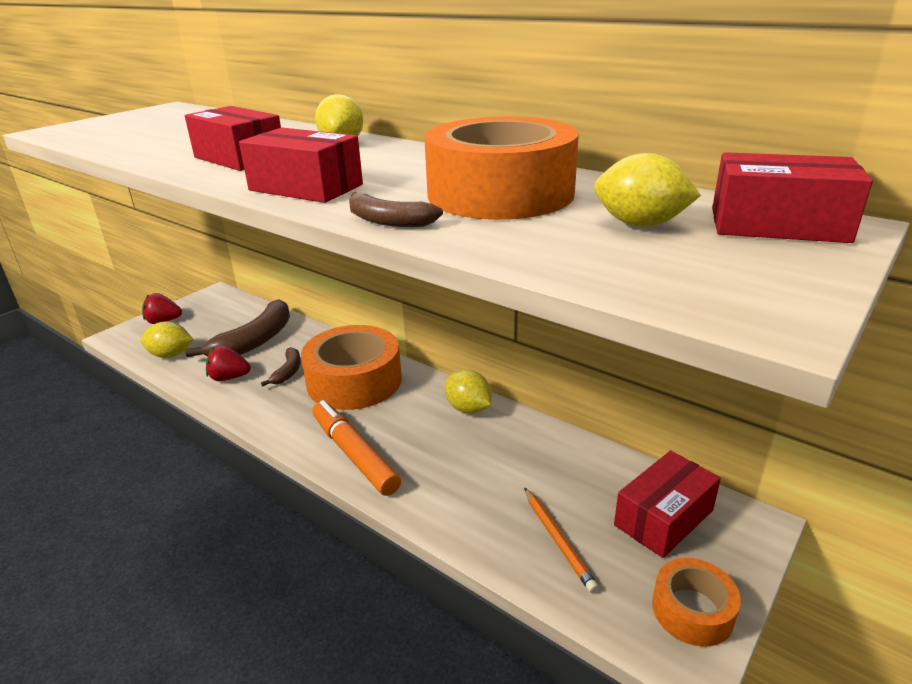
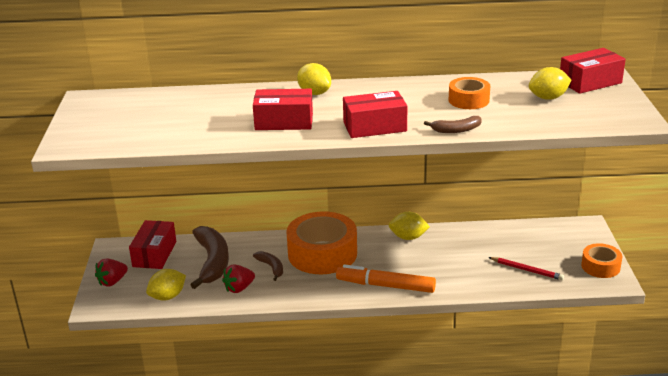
camera: 40 degrees left, 0 degrees up
(500, 194) = (468, 100): orange tape -> orange tape, size x0.53
(558, 540) = (527, 270): orange pencil -> red pencil
(663, 518) = (554, 240): red box -> red box (154, 254)

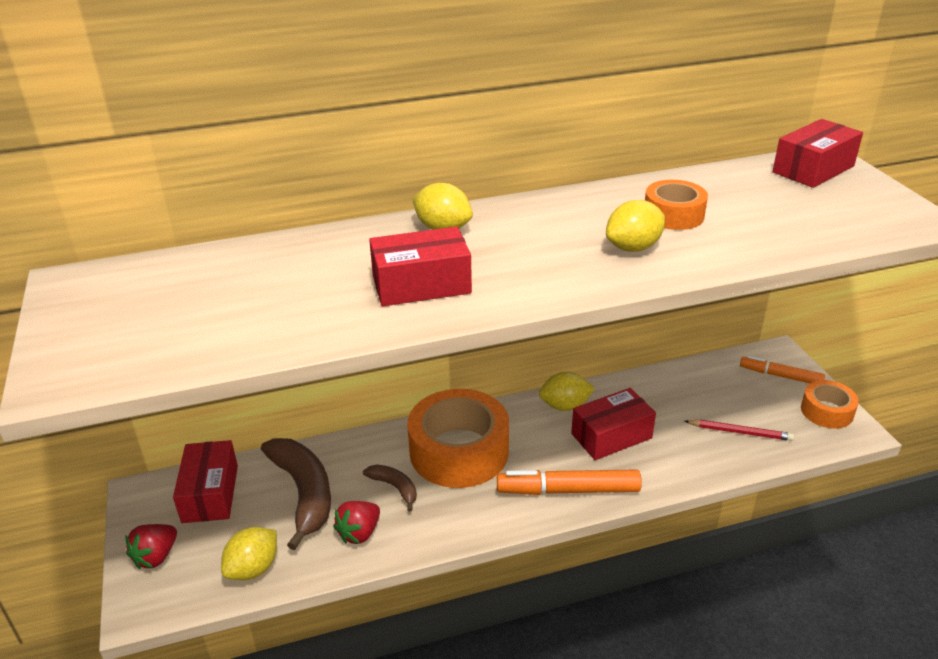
camera: 15 degrees left, 5 degrees up
(374, 127) = (567, 276): red box -> red box (611, 436)
(456, 130) = (690, 267): brown banana -> none
(548, 98) = (777, 199): yellow lemon -> yellow lemon (633, 248)
(579, 240) = (781, 376): none -> orange marker

